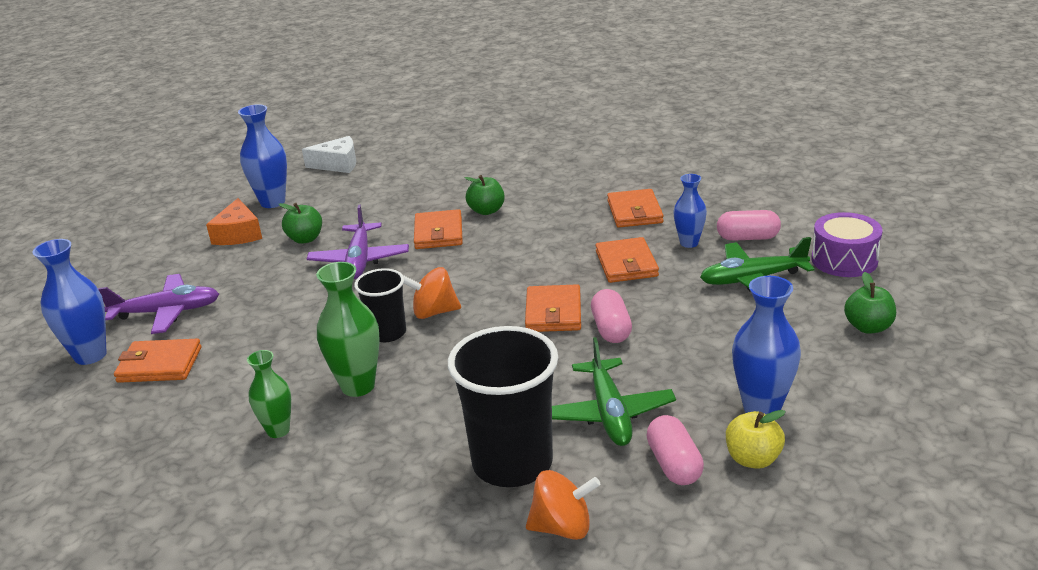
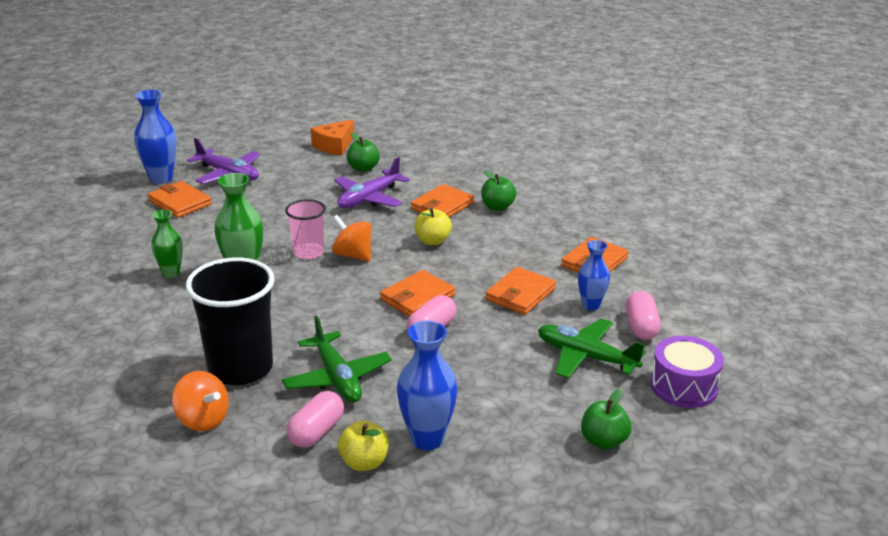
camera: 40 degrees right, 0 degrees up
(272, 202) = (385, 134): blue vase -> none
(338, 164) = (463, 127): white cheese -> none
(387, 333) = (308, 252): black cup -> pink cup
(482, 264) = (432, 241): none -> yellow apple
(609, 413) = (337, 378): green plane -> green plane turned 60 degrees counterclockwise
(747, 238) = (641, 327): pink capsule -> pink capsule turned 45 degrees clockwise

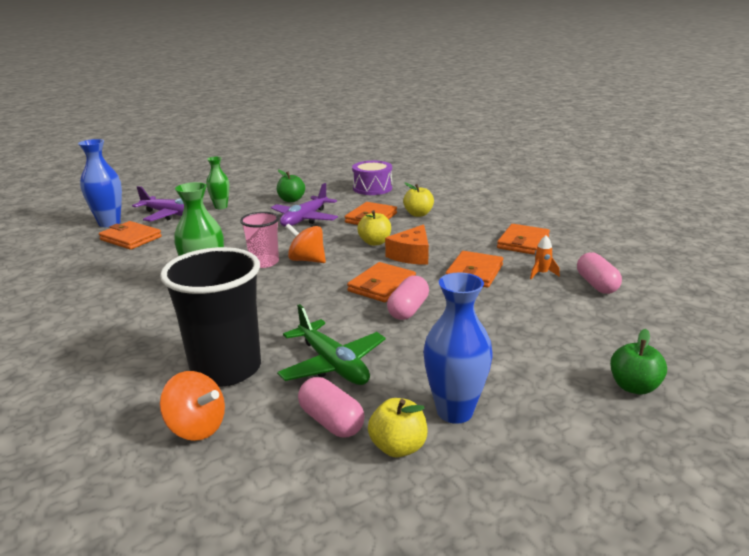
camera: 10 degrees left, 5 degrees down
(171, 273) = (132, 293): green vase -> green vase (221, 207)
(316, 431) = (331, 421): pink capsule -> pink capsule turned 60 degrees counterclockwise
(334, 146) = (261, 188): orange cheese -> orange cheese (411, 255)
(497, 207) = (418, 214): green apple -> yellow apple
(585, 357) = (564, 314): green plane -> none
(590, 305) = (541, 274): blue vase -> orange rocket
(683, 386) = (670, 327): purple drum -> purple drum (372, 188)

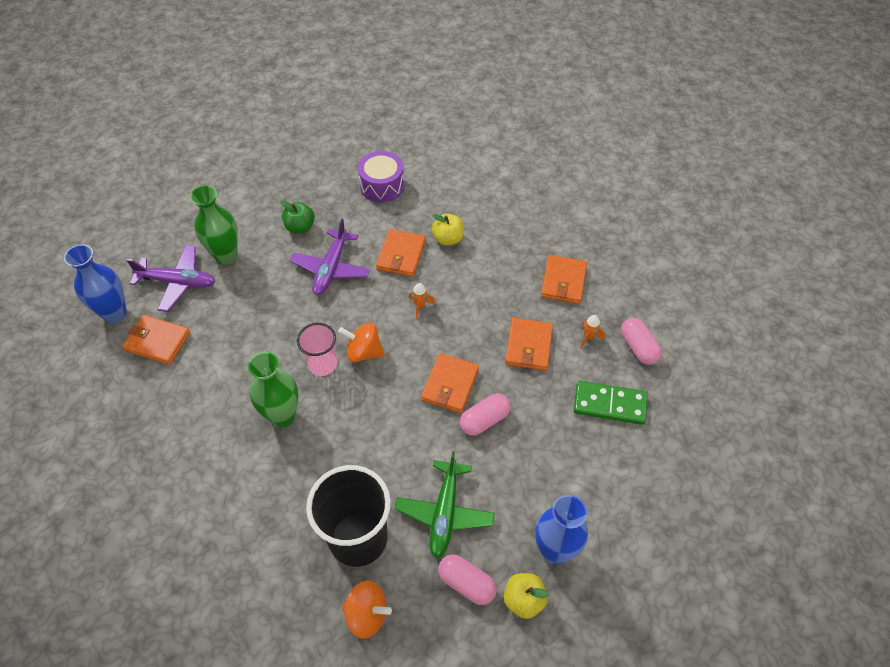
camera: 15 degrees left, 30 degrees up
(221, 207) = (226, 256): green vase -> green vase, size x1.56
(333, 364) = (444, 513): green plane -> green plane turned 60 degrees clockwise
(375, 242) = (420, 306): yellow apple -> orange rocket
(408, 310) = (484, 420): pink capsule -> pink capsule turned 45 degrees clockwise
(411, 255) = (463, 324): orange cheese -> none
(555, 315) = (609, 404): none -> green domino
(634, 387) = (679, 491): green apple -> none

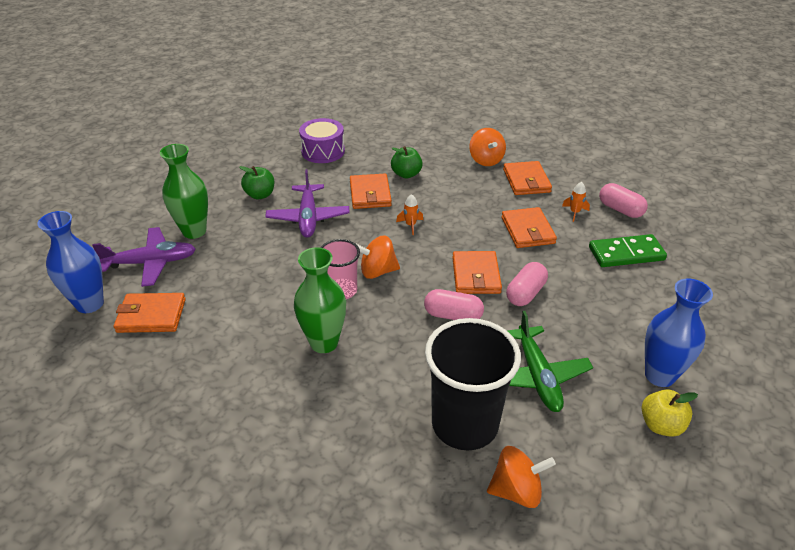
camera: 20 degrees left, 15 degrees down
(448, 239) = (406, 174): yellow apple -> green apple
(466, 583) = (598, 429): pink capsule -> pink capsule (453, 315)
(537, 242) = (486, 160): none -> orange spinning top

